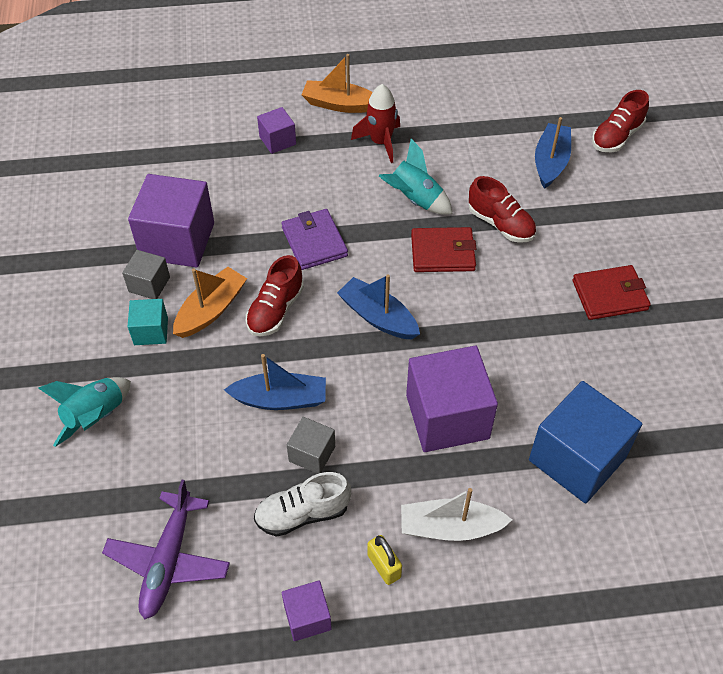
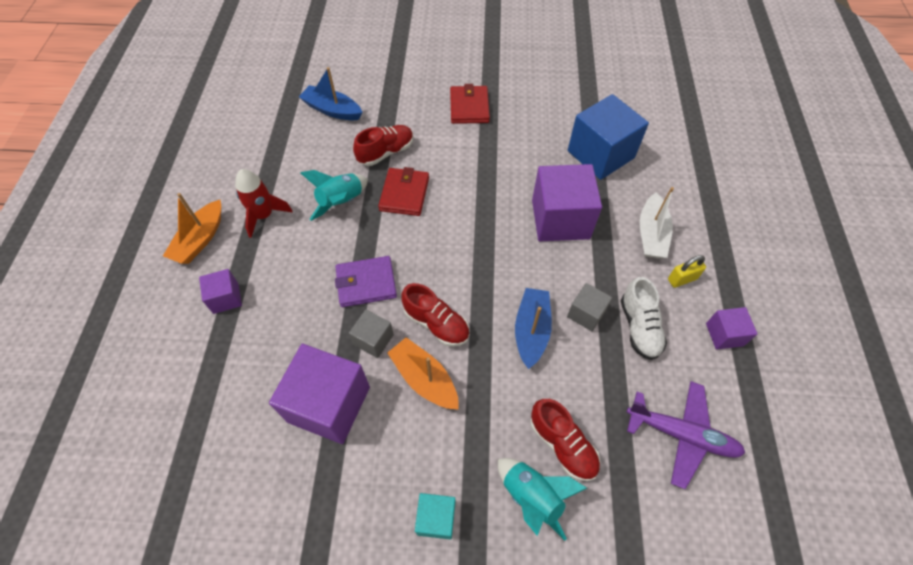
camera: 80 degrees left, 5 degrees up
(149, 284) = (379, 436): grey cube -> grey cube (373, 340)
(151, 331) = (438, 437): turquoise cube -> turquoise cube (436, 518)
(378, 317) = (460, 248): blue boat -> none
(616, 137) = (321, 68): red shoe -> red shoe (562, 445)

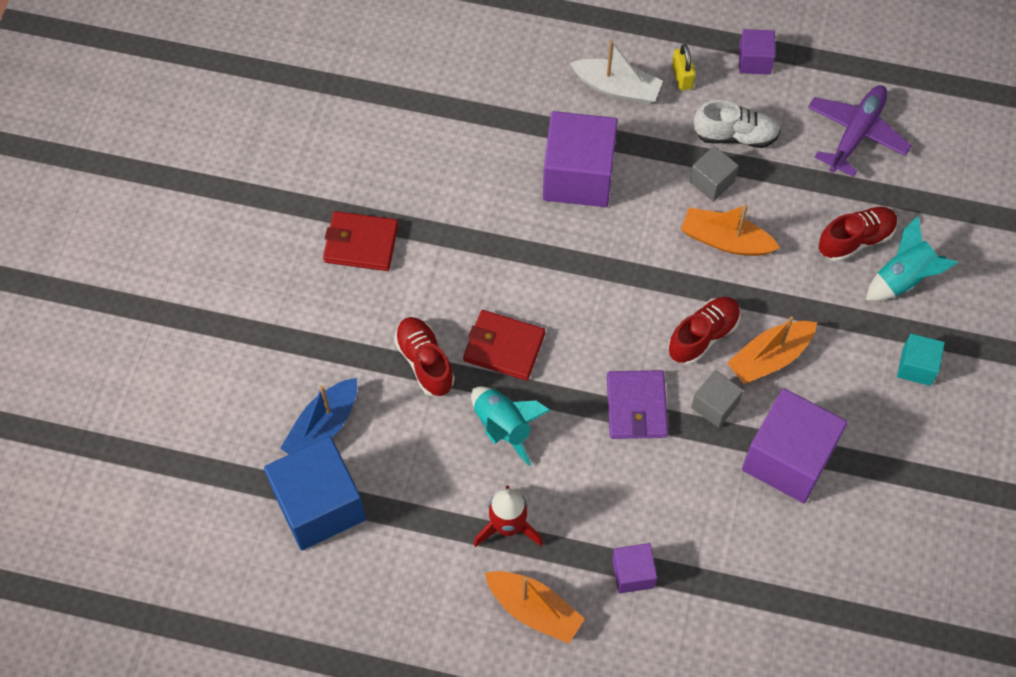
camera: 80 degrees left, 5 degrees up
(531, 331) = (725, 240): blue boat -> orange boat
(600, 154) = (483, 106): blue cube -> blue cube (319, 505)

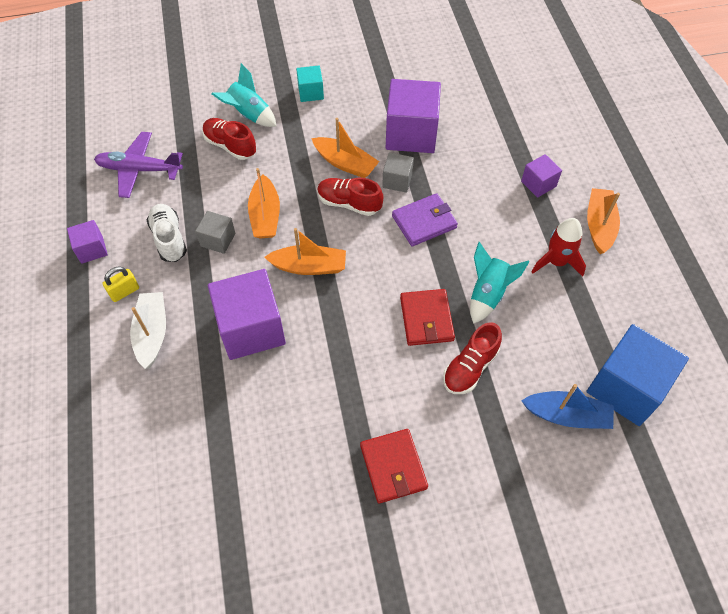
camera: 115 degrees left, 5 degrees down
(631, 258) = (309, 266): none -> orange boat

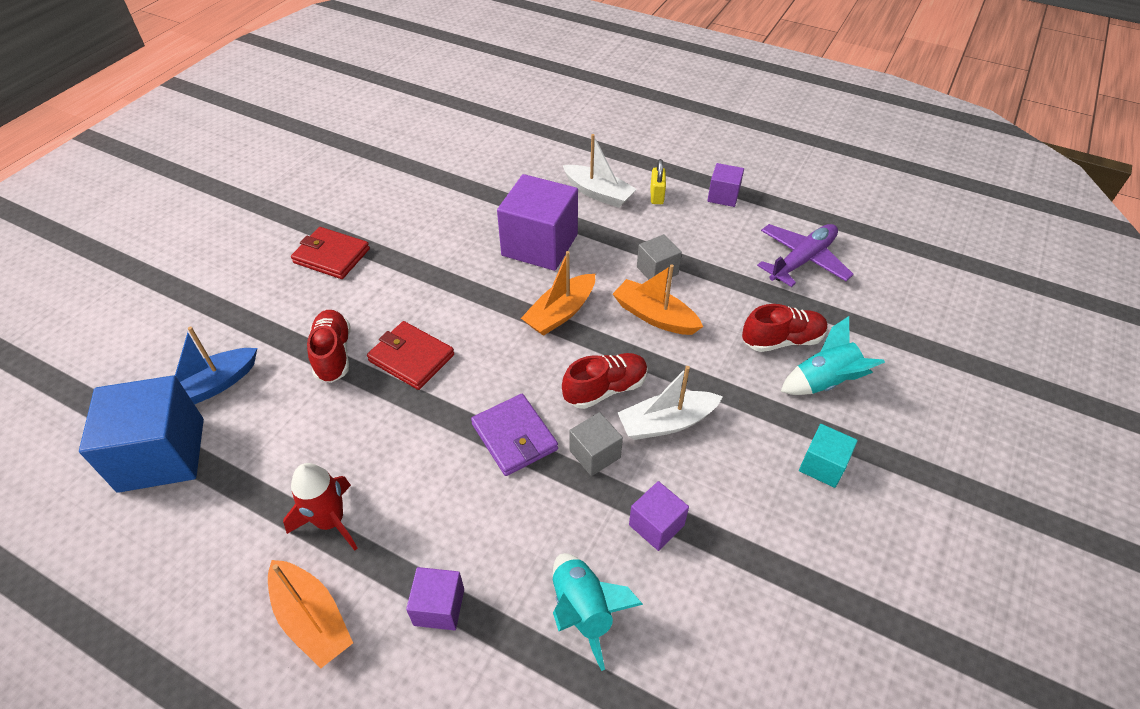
camera: 130 degrees right, 10 degrees down
(169, 239) = (690, 242): white shoe -> none
(345, 163) = (666, 422): orange boat -> white boat
(411, 133) = (656, 525): purple cube -> purple cube, size x0.50
(424, 222) = (514, 437): purple wallet -> purple wallet turned 45 degrees counterclockwise
(488, 294) = (375, 425): turquoise rocket -> turquoise rocket (583, 610)

